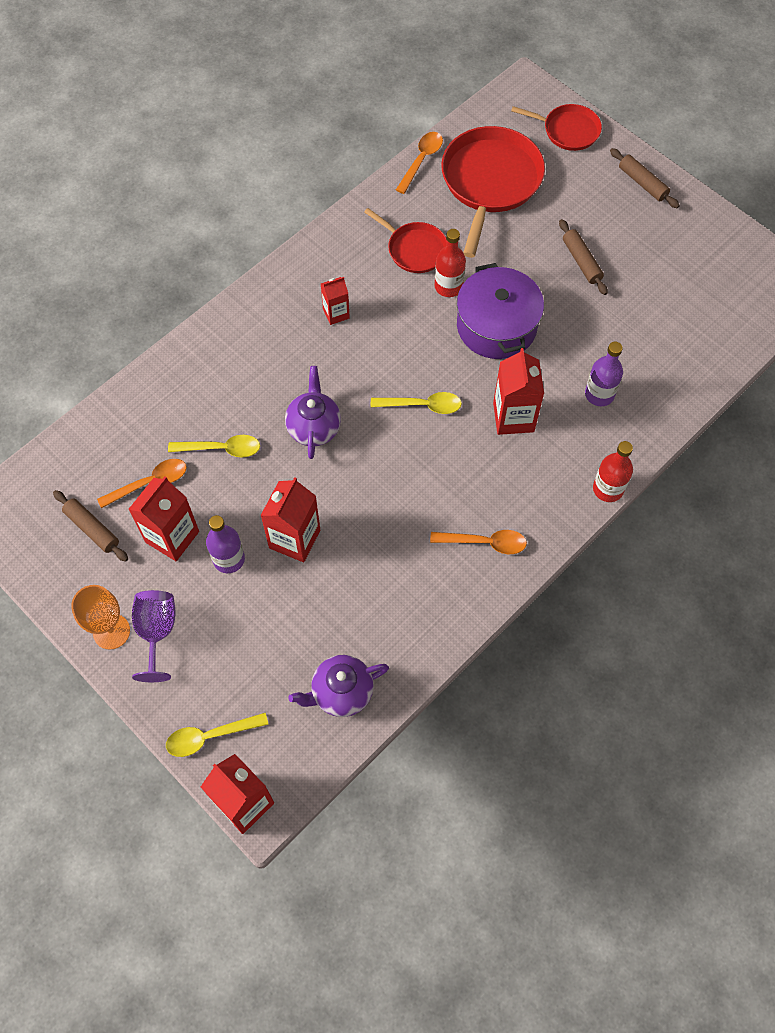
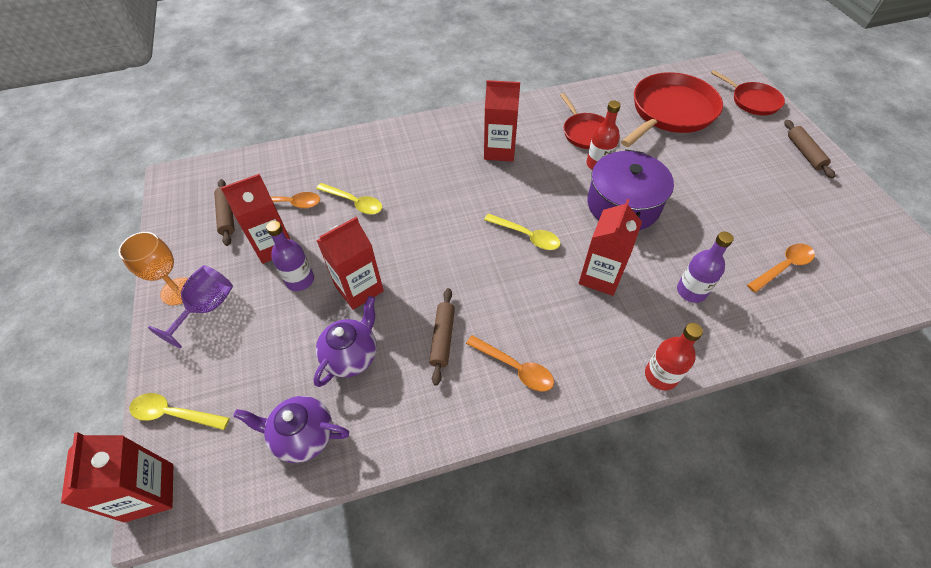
camera: 30 degrees right, 10 degrees down
(314, 427) = (431, 216): purple teapot -> purple teapot (352, 356)
(336, 313) = (499, 150): red carton -> red carton, size x1.71
(421, 160) = (623, 83): orange spoon -> orange spoon (783, 267)
(581, 261) = (722, 187): brown rolling pin -> brown rolling pin (442, 338)

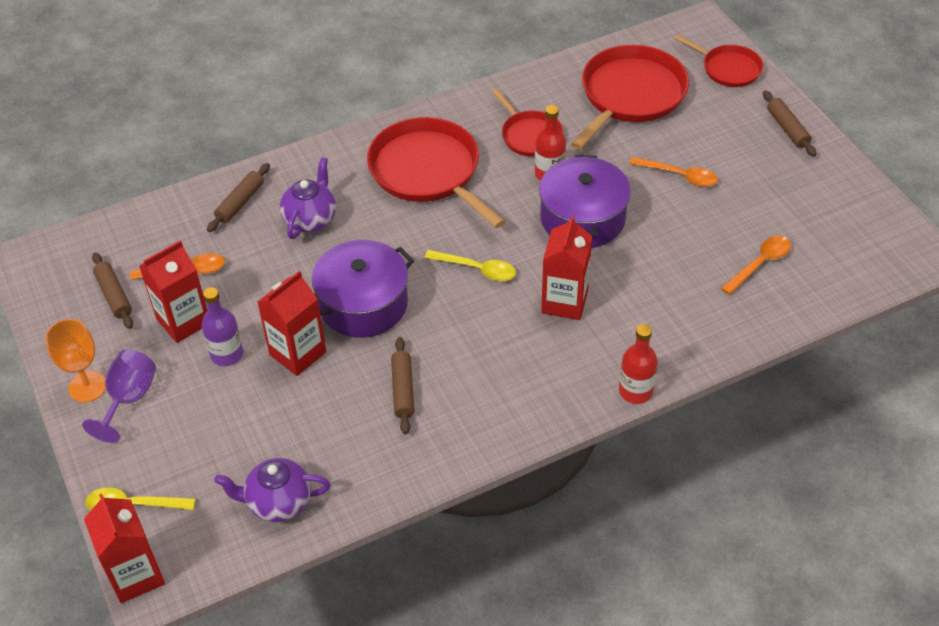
camera: 10 degrees left, 5 degrees down
(347, 156) = (240, 203): none -> brown rolling pin
(352, 356) = (308, 422): purple teapot -> purple teapot (311, 219)
(354, 202) = (265, 259): yellow spoon -> none
(424, 252) = (363, 304): none -> purple pot
(499, 150) = (428, 172): red carton -> red pan
(515, 368) = (485, 406): orange spoon -> orange spoon (679, 176)
(691, 291) = (663, 303): purple bottle -> none

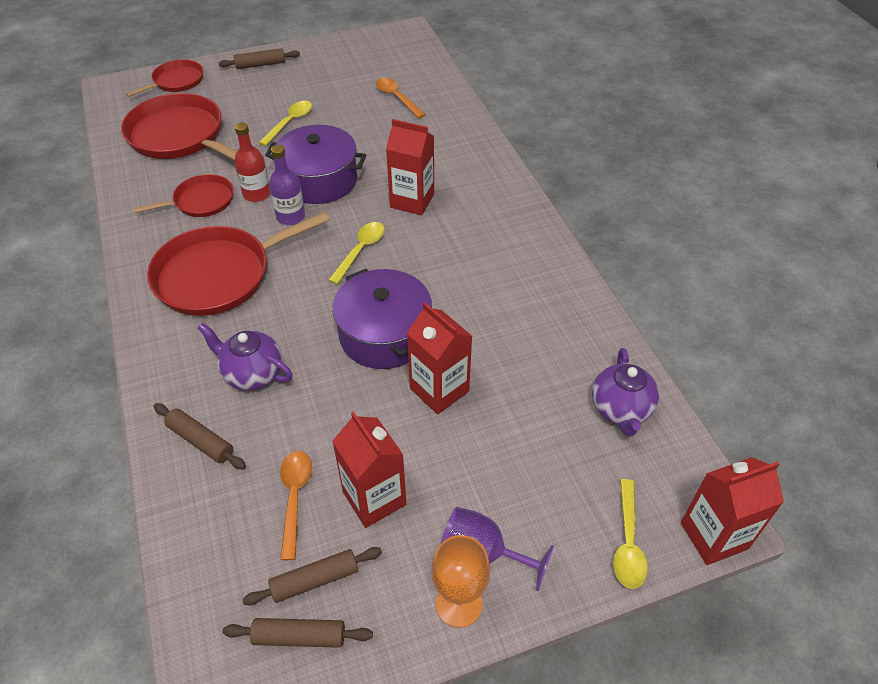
camera: 85 degrees left, 0 degrees up
(227, 354) = (430, 454): purple bottle -> purple bottle (290, 217)
(403, 390) = (495, 311): brown rolling pin -> brown rolling pin (299, 637)
(635, 391) = (511, 173): red bottle -> none
(679, 176) = (290, 123): orange spoon -> yellow spoon

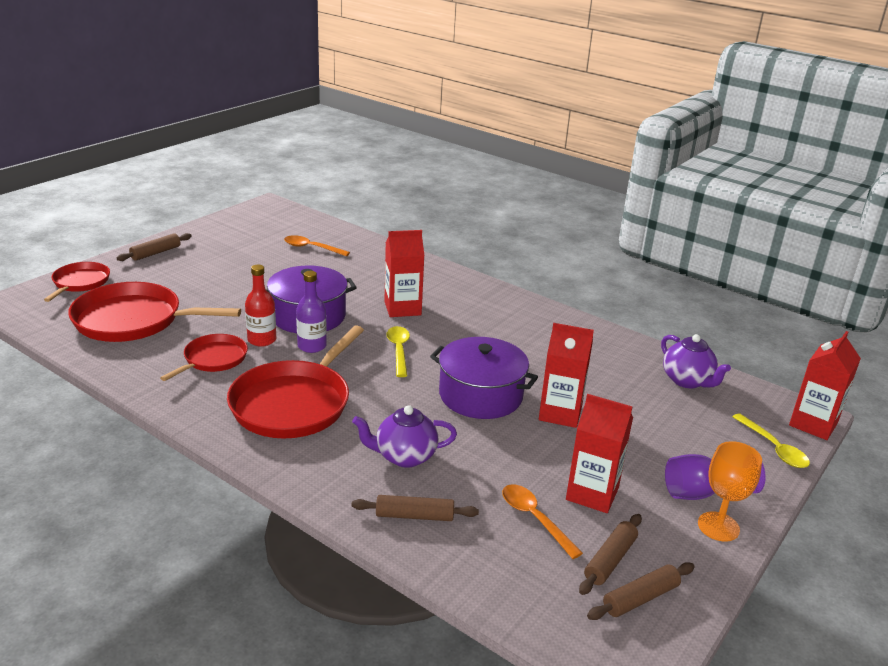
camera: 35 degrees left, 20 degrees down
(290, 123) = (234, 285): yellow spoon -> none

